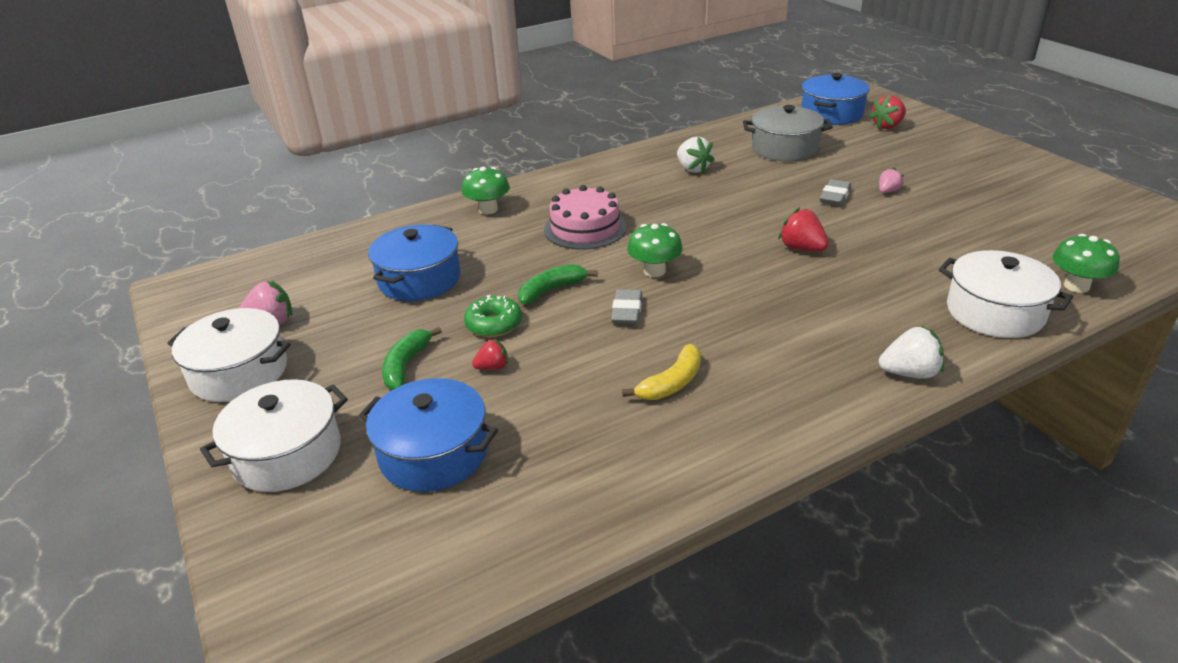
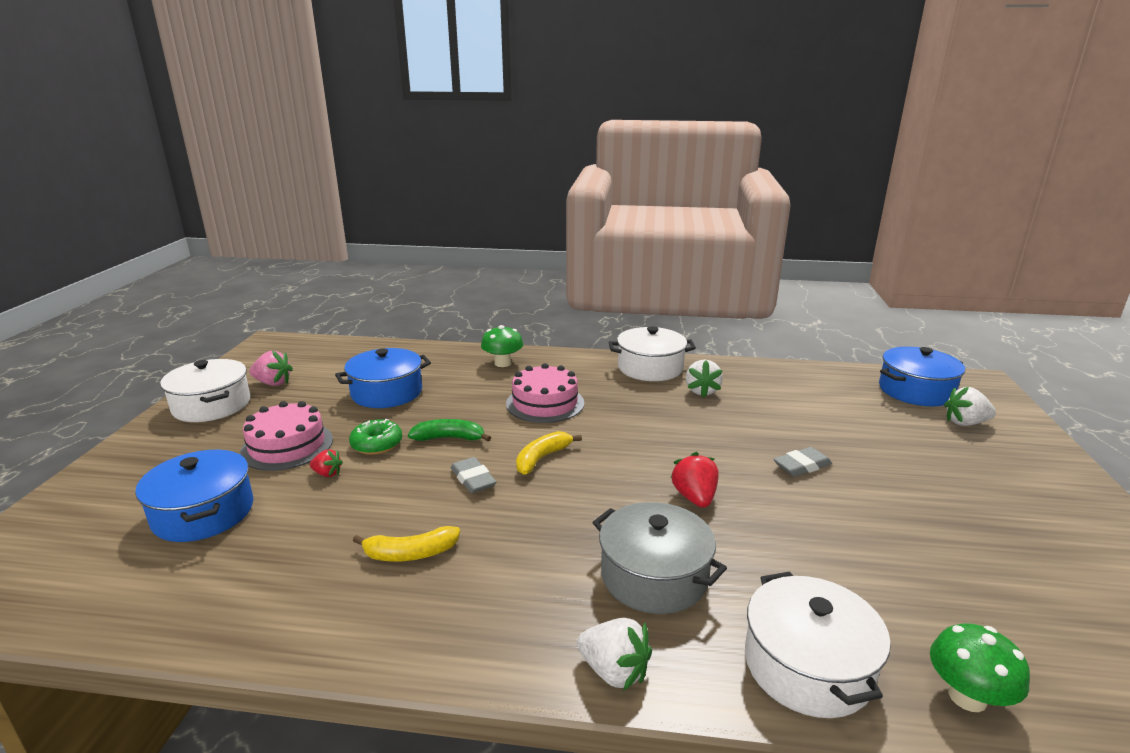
camera: 35 degrees right, 10 degrees down
(287, 454) = (147, 467): white pot -> white pot (650, 368)
(406, 366) = (287, 446): green banana -> pink cake
(627, 311) = (473, 479): grey eraser -> grey eraser turned 75 degrees counterclockwise
(654, 271) = (542, 458): green mushroom -> yellow banana
(784, 148) = (816, 404): grey pot -> grey pot (654, 576)
(887, 126) = (965, 423): red strawberry -> white strawberry
(888, 191) = (868, 484): pink strawberry -> none

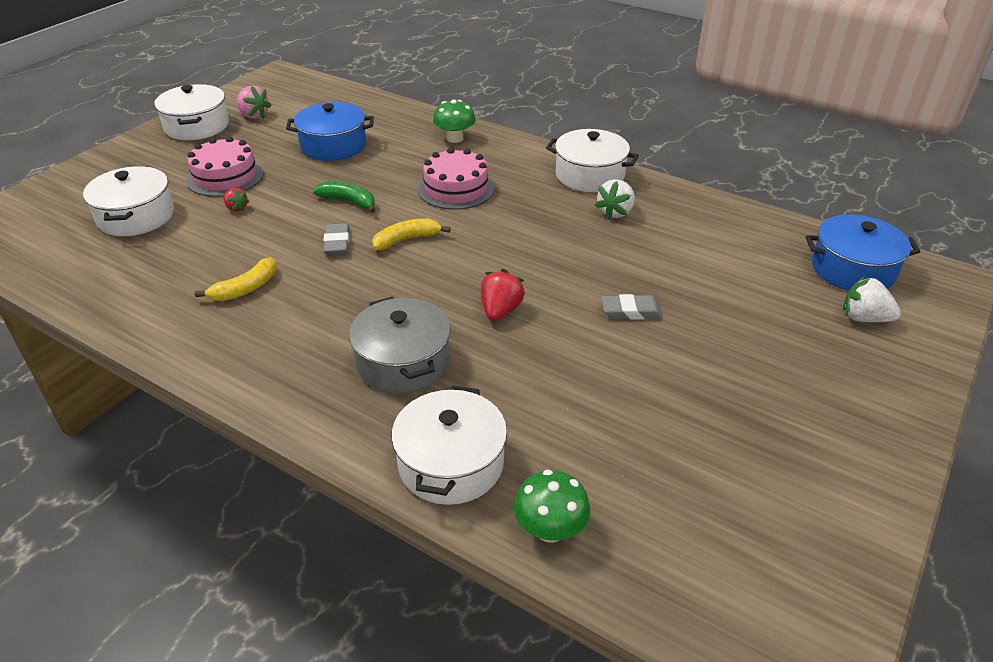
camera: 25 degrees right, 15 degrees up
(203, 513) = (136, 216): blue pot -> white pot
(377, 444) = (290, 192): green donut -> none
(410, 554) = (245, 289): yellow banana -> yellow banana turned 60 degrees counterclockwise
(614, 671) = (310, 416): white strawberry -> none

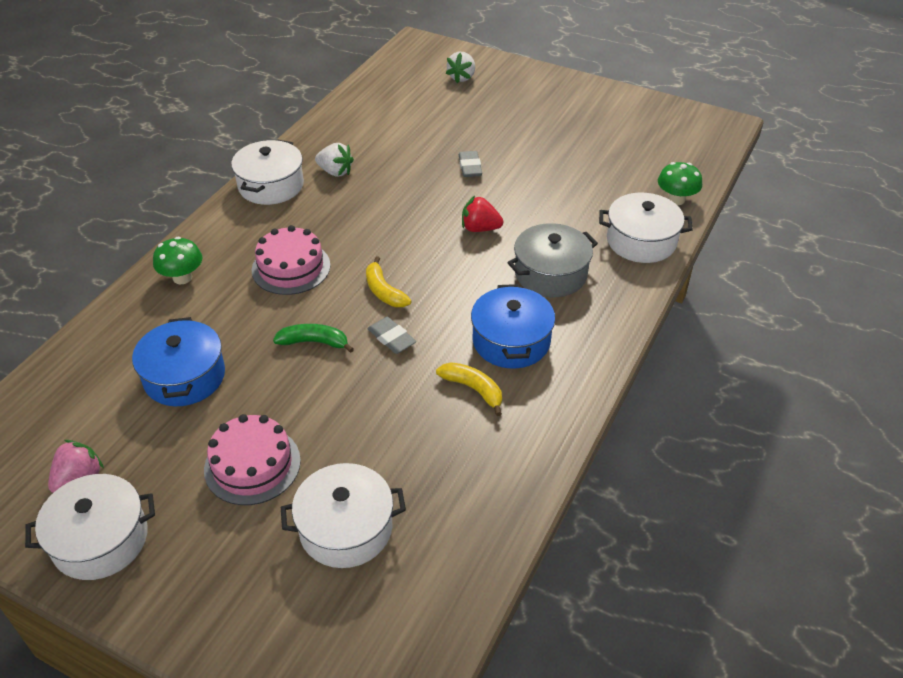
camera: 95 degrees left, 5 degrees up
(236, 208) = (327, 434): red strawberry -> none
(337, 242) = (391, 338): grey eraser -> grey eraser turned 60 degrees clockwise
(349, 201) = (314, 342): green banana -> green banana turned 75 degrees clockwise
(853, 269) = (408, 75): blue pot -> blue pot (511, 341)

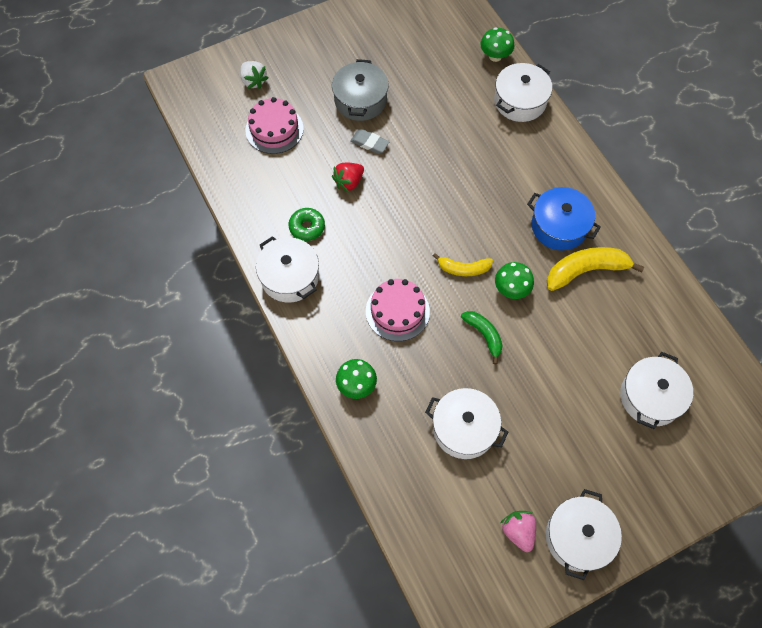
camera: 55 degrees left, 20 degrees up
(184, 377) = (464, 428): blue pot -> white pot
(252, 465) = (570, 423): pink cake -> pink cake (274, 129)
(314, 342) = (484, 335): green banana -> green banana turned 105 degrees clockwise
(335, 172) = (307, 227): white strawberry -> green donut
(391, 338) = (511, 289): grey eraser -> green mushroom
(473, 389) = (586, 270): yellow banana -> yellow banana, size x1.64
(480, 228) = (441, 178): red strawberry -> red strawberry (349, 182)
(550, 274) = (514, 168): grey pot -> grey pot (360, 100)

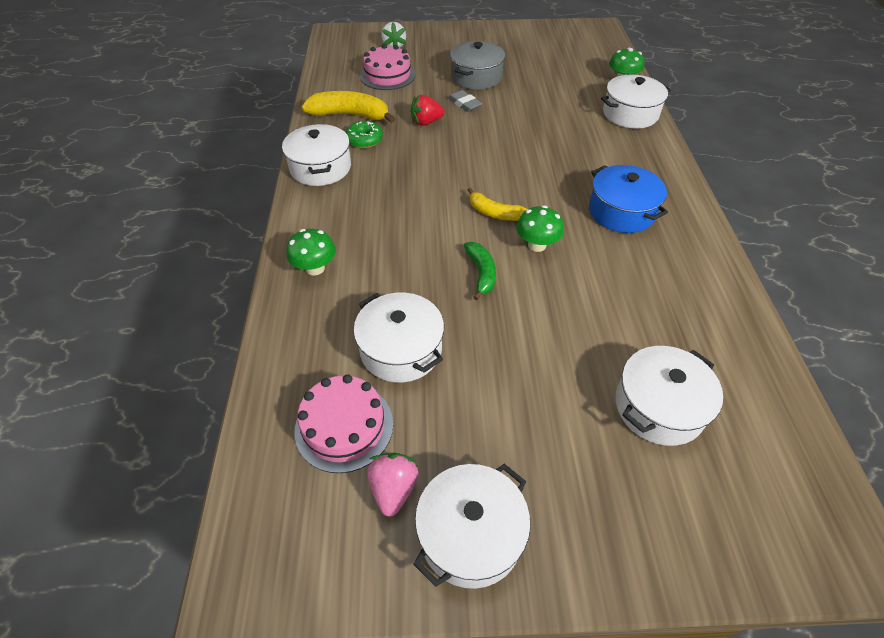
camera: 25 degrees right, 15 degrees down
(397, 311) = (402, 224): pink cake -> pink cake (344, 426)
(586, 270) = (633, 256): yellow banana -> yellow banana (350, 115)

